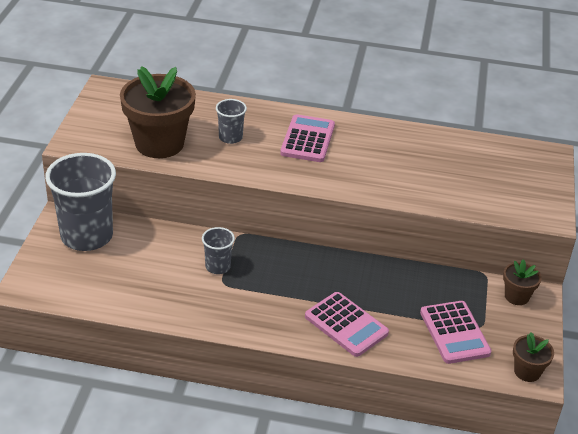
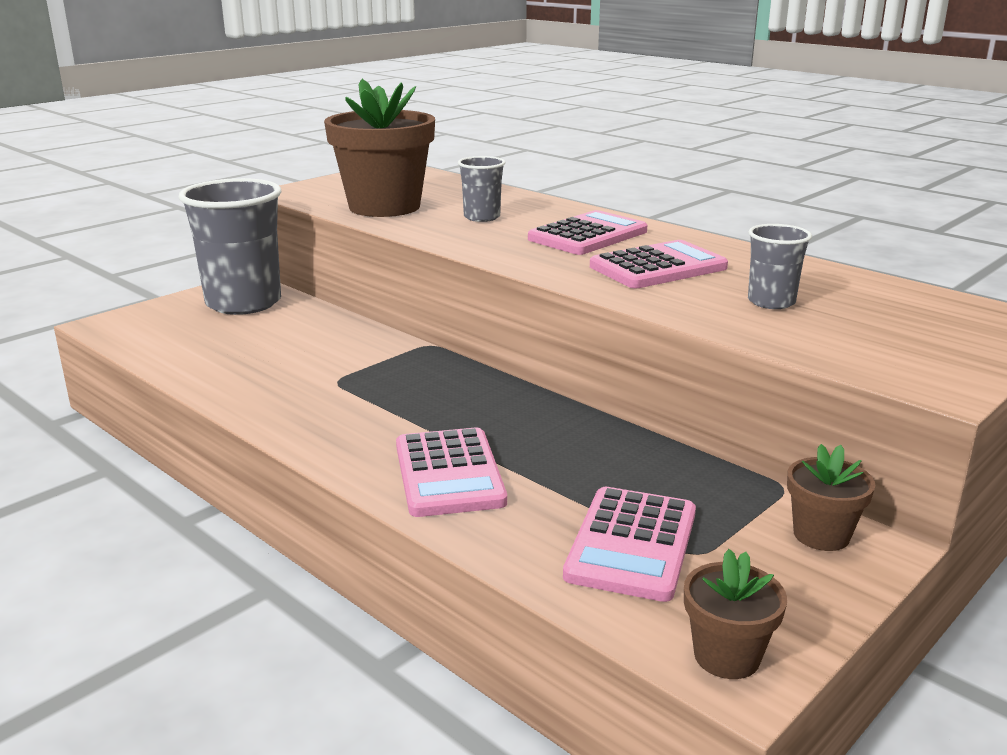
camera: 35 degrees right, 15 degrees down
(218, 266) = (353, 364): grey cup -> grey cup (771, 302)
(370, 161) = (658, 267): none -> pink calculator

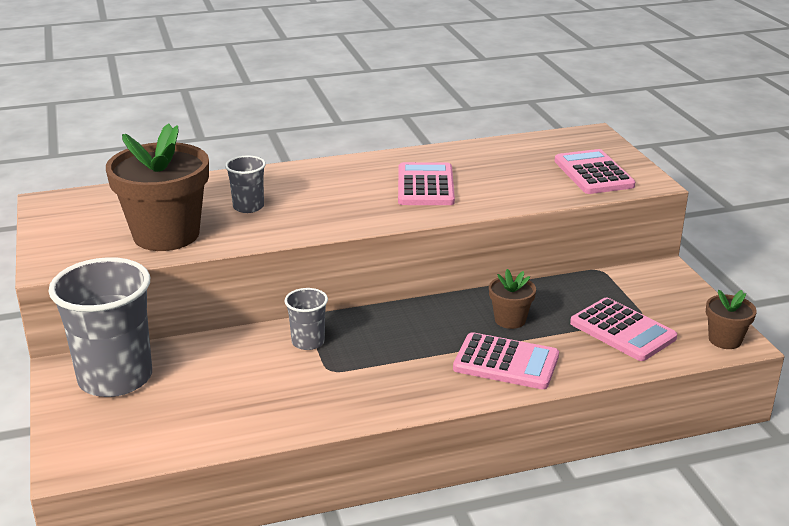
camera: 60 degrees left, 5 degrees up
(588, 235) = (338, 186): pink calculator -> pink calculator (593, 173)
(771, 302) = (513, 177): grey cup -> grey cup (308, 342)
(821, 535) = (649, 279): brown flower pot -> brown flower pot (510, 320)

